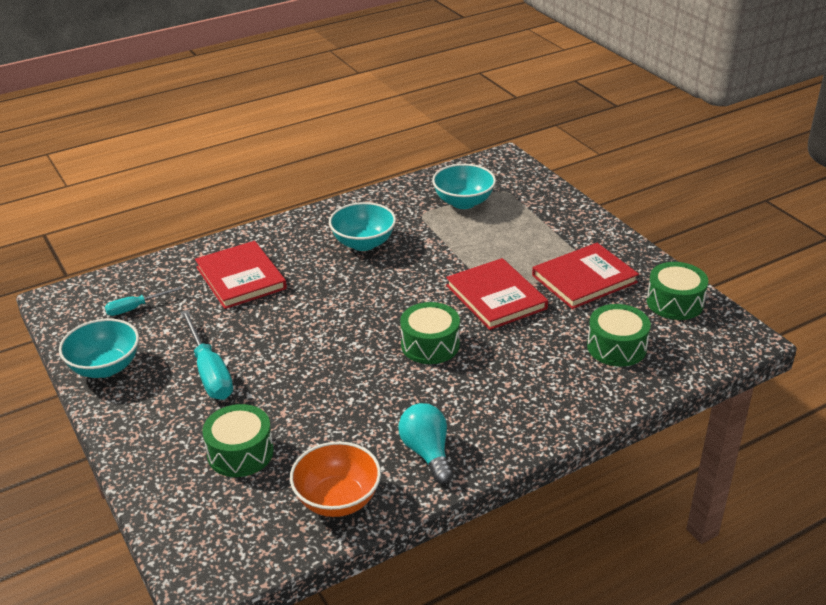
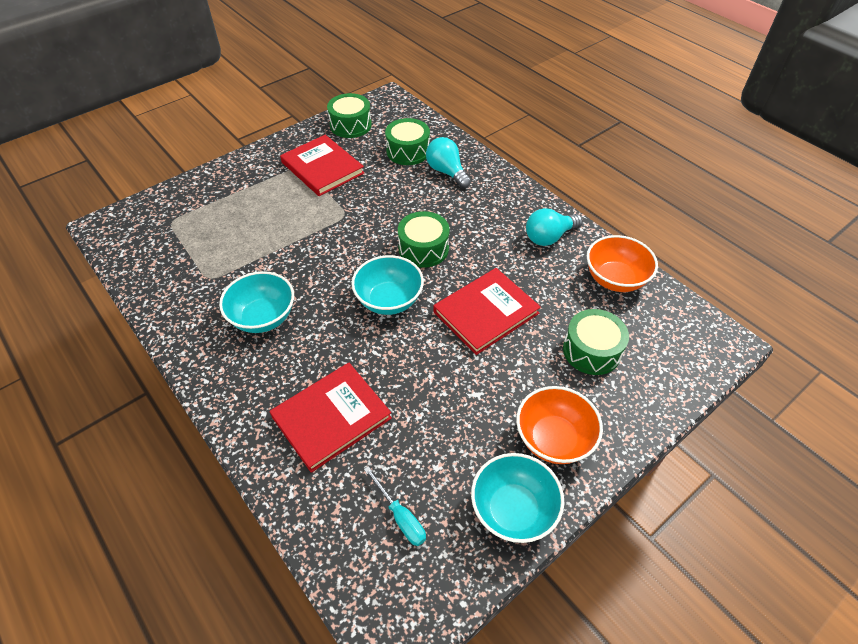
camera: 100 degrees left, 15 degrees up
(154, 403) = (553, 439): none -> orange bowl
(209, 372) = (495, 403): turquoise screwdriver -> none
(463, 202) = (189, 248): turquoise bowl -> turquoise bowl (389, 300)
(496, 297) = (351, 215): red book -> red book (486, 312)
(570, 377) = (447, 172): none -> turquoise light bulb

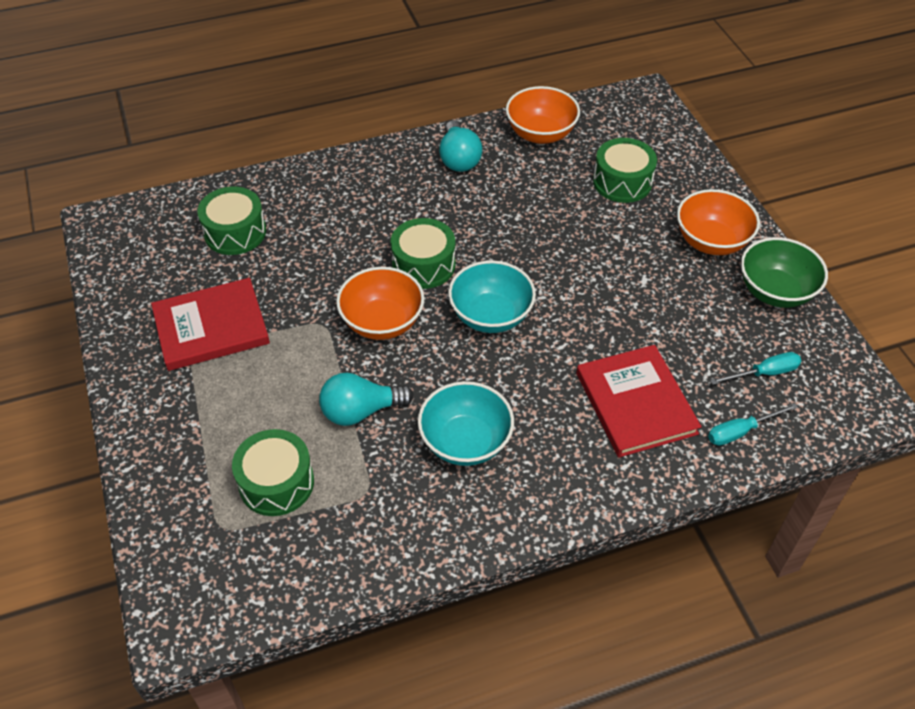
camera: 70 degrees left, 0 degrees up
(324, 507) = (741, 431): none -> turquoise screwdriver
(350, 125) = (135, 276): green drum -> green drum (276, 483)
(358, 243) = (382, 322): none -> orange bowl
(447, 172) = (300, 207): turquoise light bulb -> turquoise light bulb (361, 411)
(486, 312) = (543, 241): red book -> none
(513, 510) = (775, 291): turquoise bowl -> green bowl

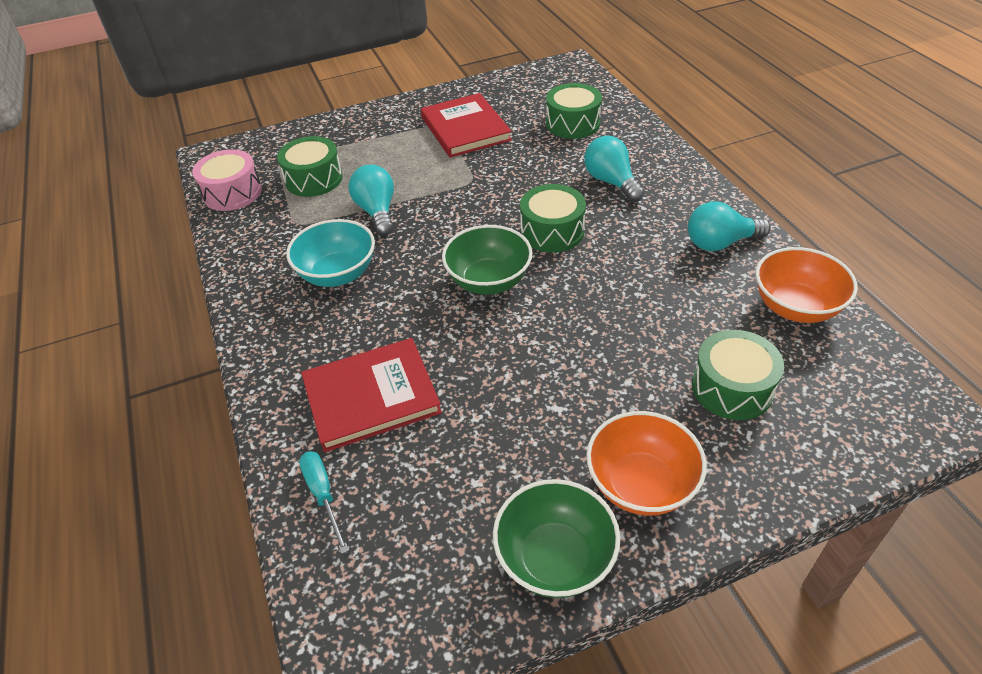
camera: 90 degrees right, 5 degrees down
(283, 578) = (232, 193): none -> pink drum
(353, 215) = (611, 182): none -> turquoise light bulb
(382, 322) = (476, 213): orange bowl -> none
(491, 316) = (488, 281): turquoise bowl -> green bowl
(764, 373) = (409, 529): turquoise screwdriver -> none

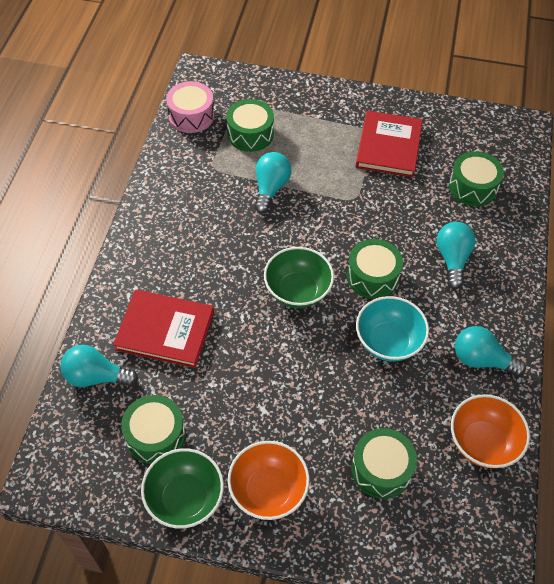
camera: 30 degrees right, 10 degrees up
(323, 495) = (96, 376): turquoise screwdriver -> turquoise light bulb
(338, 274) = (209, 226): turquoise bowl -> turquoise bowl (388, 342)
(456, 512) = (155, 435): none -> green drum

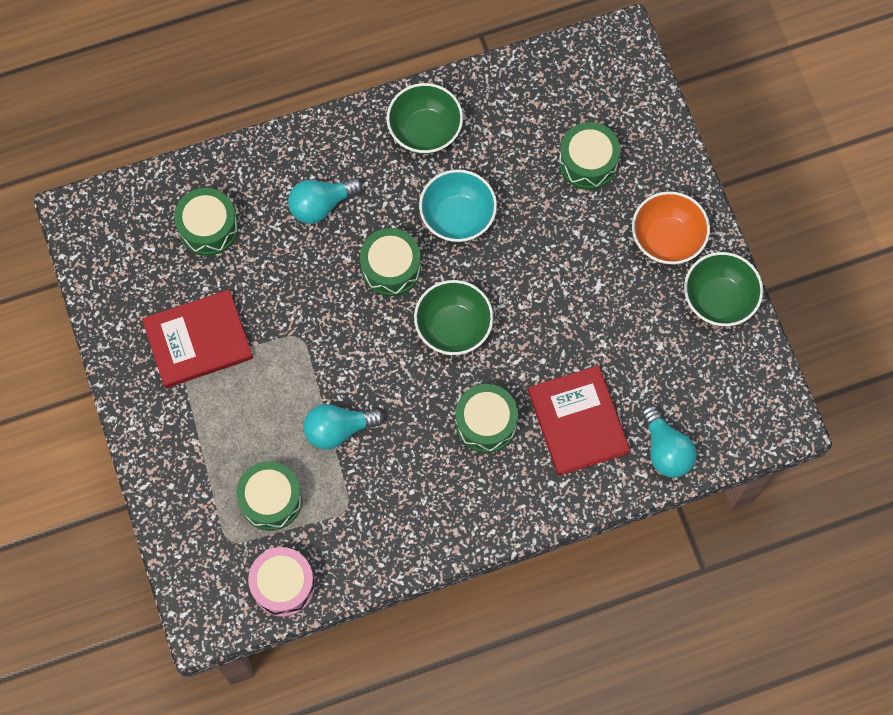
camera: 120 degrees left, 15 degrees up
(155, 435) = (683, 359): green drum -> green drum (486, 423)
(481, 360) = (425, 131): turquoise light bulb -> green bowl
(482, 442) = (509, 96): orange bowl -> none

